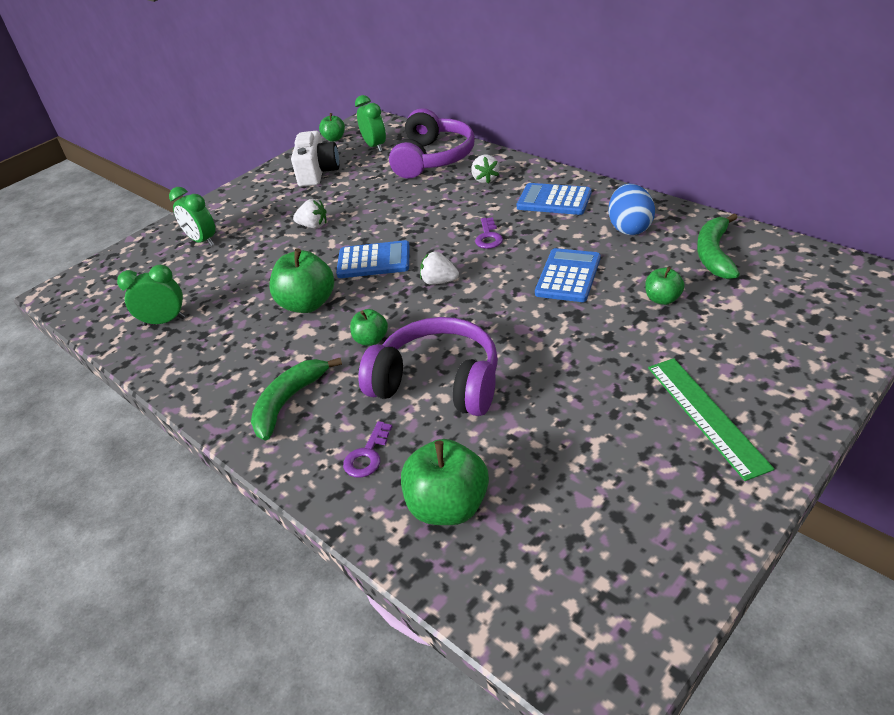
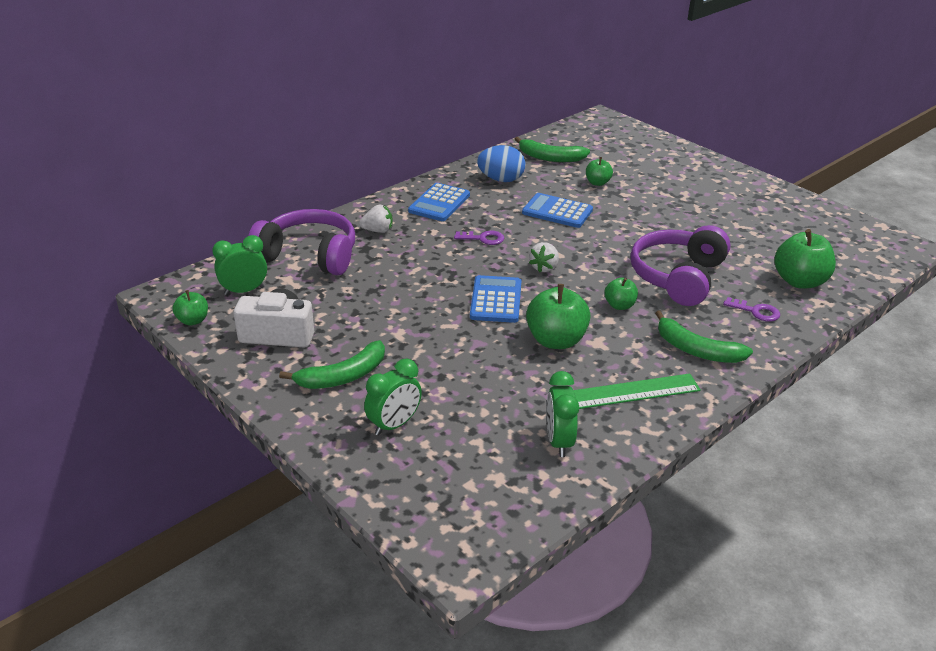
camera: 90 degrees left, 5 degrees down
(263, 209) = (343, 376): none -> green banana
(313, 226) = (407, 337): white strawberry -> none
(706, 415) = (715, 189): green ruler -> green ruler (629, 392)

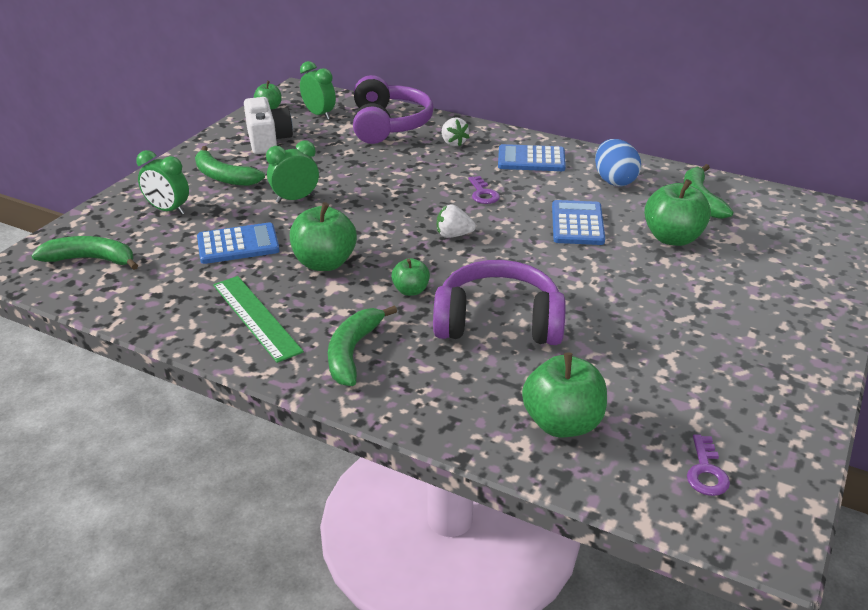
camera: 70 degrees right, 0 degrees up
(472, 493) = (91, 259): none -> green banana
(496, 300) = (375, 220): blue calculator -> blue calculator (238, 244)
(559, 441) = (167, 289): green clock -> green clock (295, 199)
(597, 183) = (672, 238): green apple -> green apple, size x1.81
(756, 311) = (461, 390): purple key -> purple key (706, 471)

